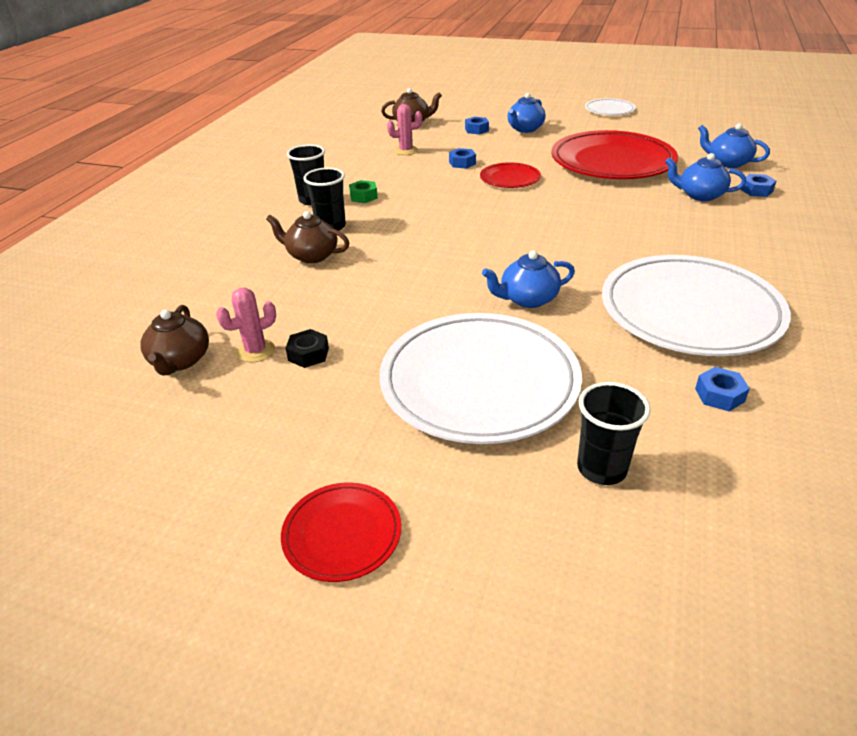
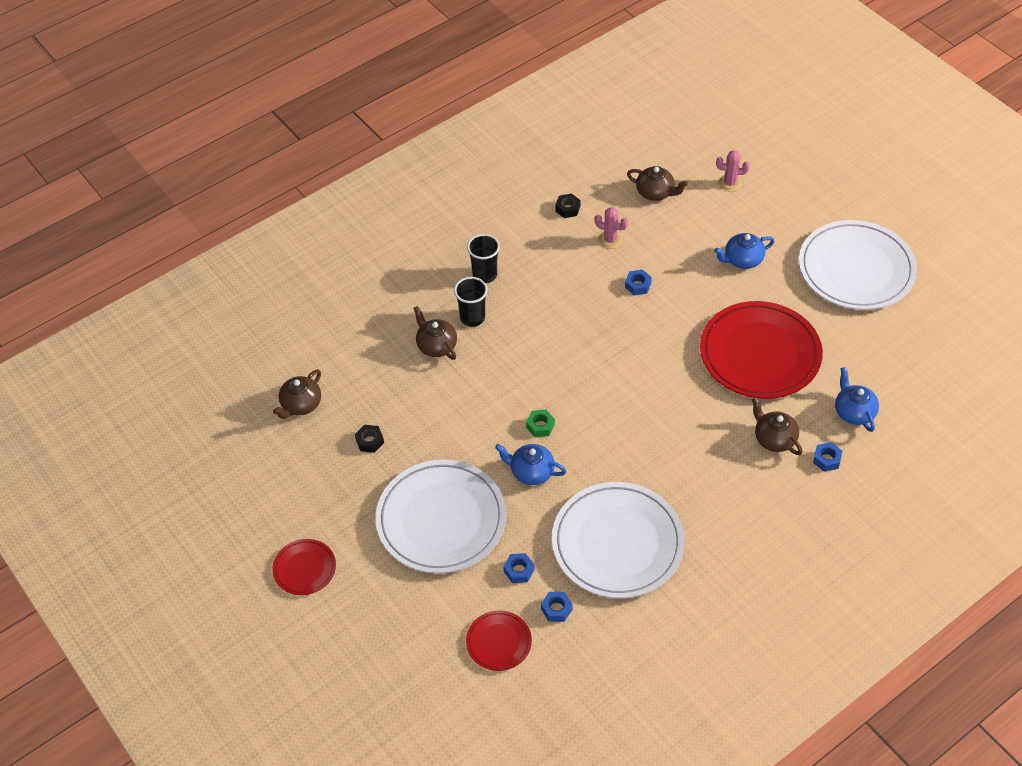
camera: 35 degrees right, 15 degrees up
(256, 351) = (344, 421): pink cactus -> pink cactus (730, 183)
(348, 148) = (567, 209): none -> black nut
(363, 196) = (524, 291): green nut -> green nut (540, 426)
(476, 130) = (699, 237): blue nut -> blue nut (519, 570)
(510, 179) = (653, 330): red plate -> red plate (499, 642)
(601, 469) = (447, 610): black cup -> none
(609, 110) = (856, 269): white plate -> white plate, size x2.10
(699, 195) = (774, 438): blue teapot -> brown teapot

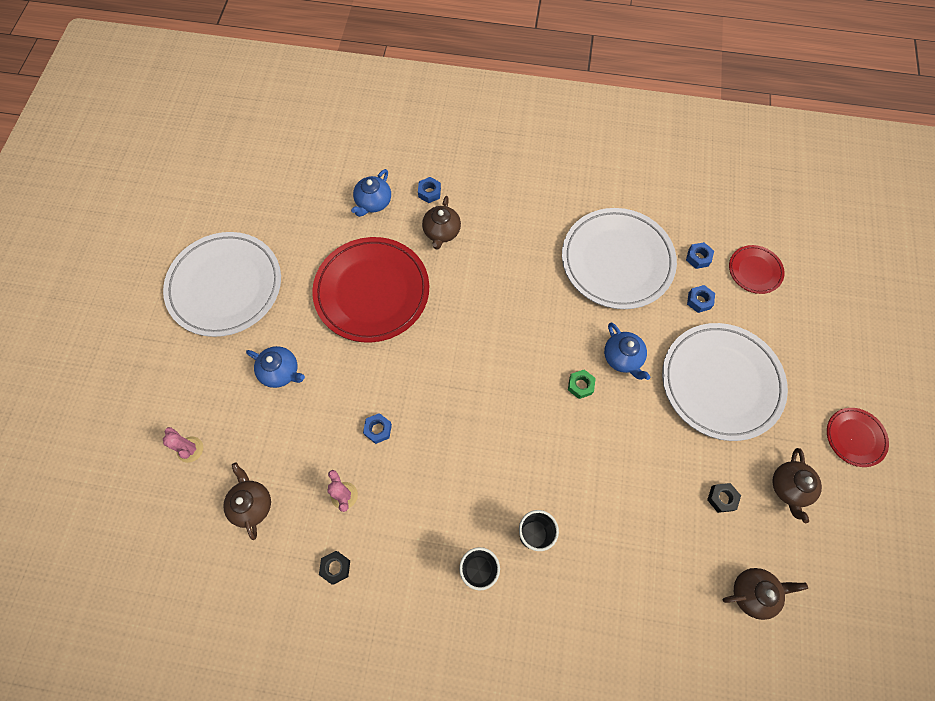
camera: 135 degrees left, 15 degrees up
(436, 345) = (589, 537): brown teapot -> brown teapot (789, 488)

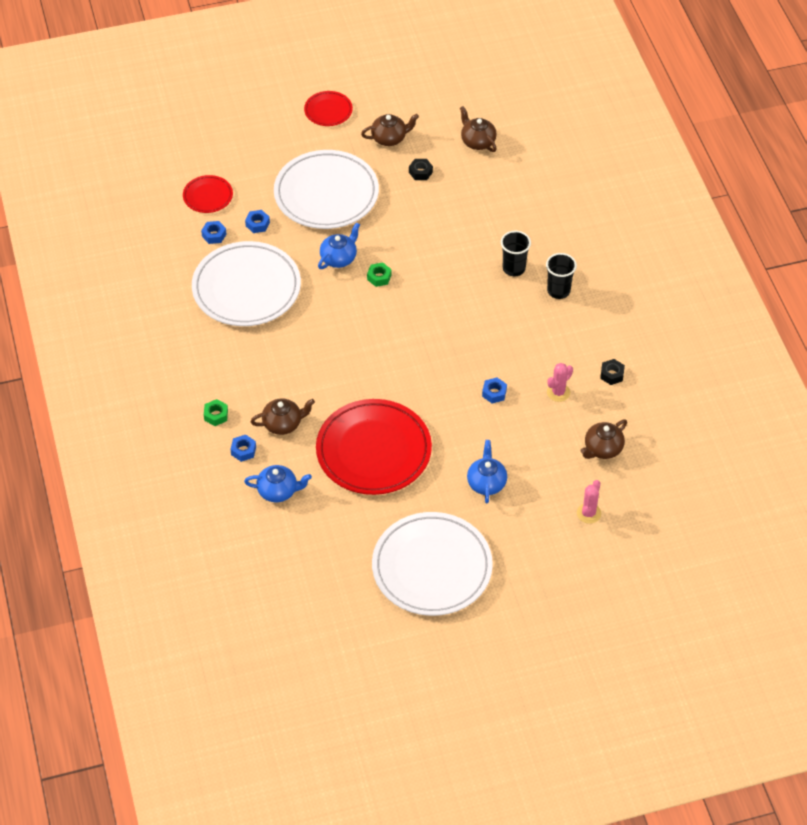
camera: 115 degrees left, 15 degrees down
(478, 186) = (216, 415): none -> green nut

